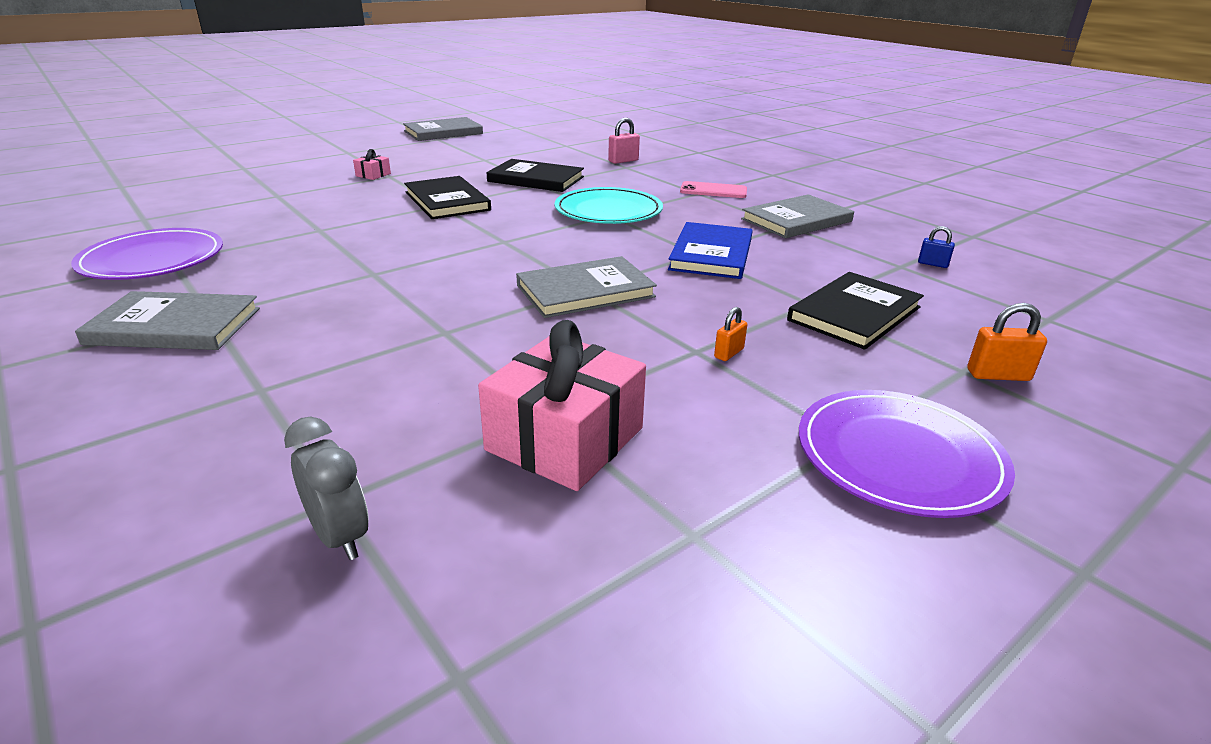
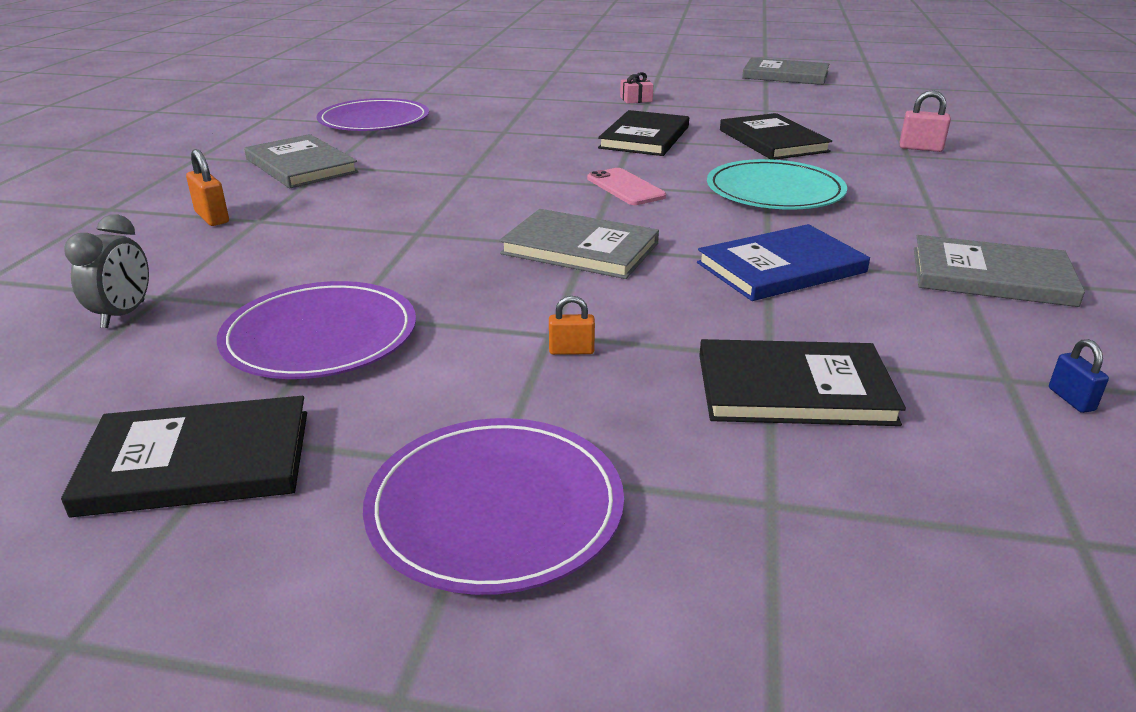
camera: 50 degrees right, 0 degrees up
(565, 439) = (320, 336): pink gift -> purple plate
(708, 572) = (197, 461): none -> black book
(713, 191) = (958, 210): pink phone -> pink phone (625, 187)
(998, 375) = (803, 534): orange padlock -> orange padlock (212, 217)

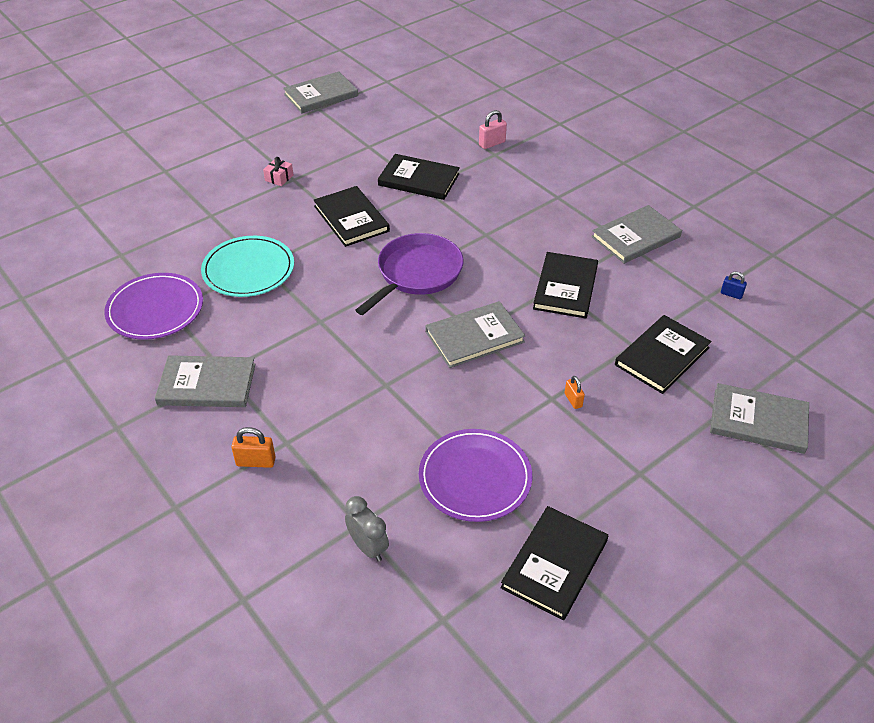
camera: 50 degrees left, 15 degrees up
(495, 508) = (665, 486): purple plate -> none
(571, 351) = (573, 400): orange padlock -> orange padlock turned 60 degrees counterclockwise
(625, 187) = (416, 273): pink phone -> purple pan
(774, 191) = (484, 228): turquoise plate -> turquoise plate (248, 269)
(781, 267) = (565, 287): blue book -> black book
(823, 560) = (758, 421): none -> grey book

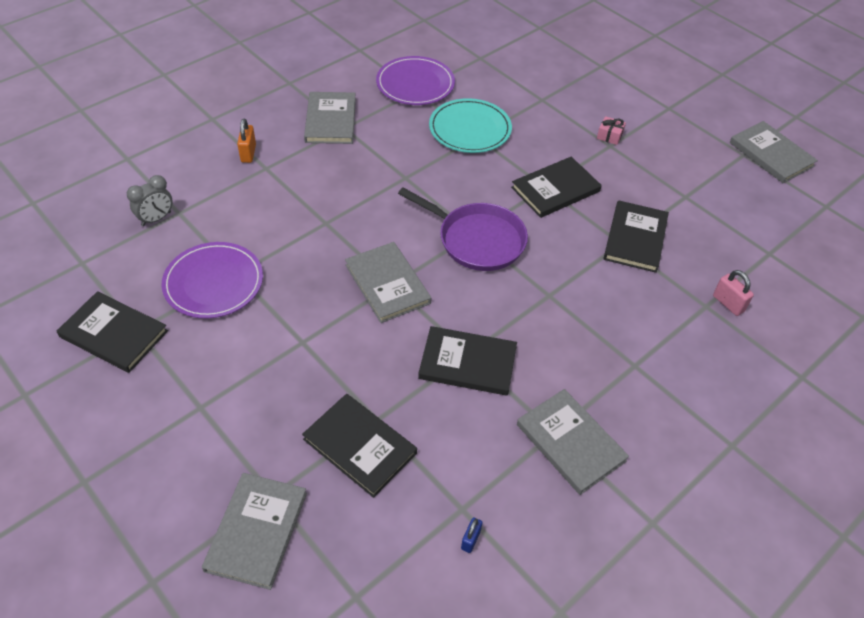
camera: 85 degrees right, 5 degrees up
(573, 400) = (299, 359): orange padlock -> none

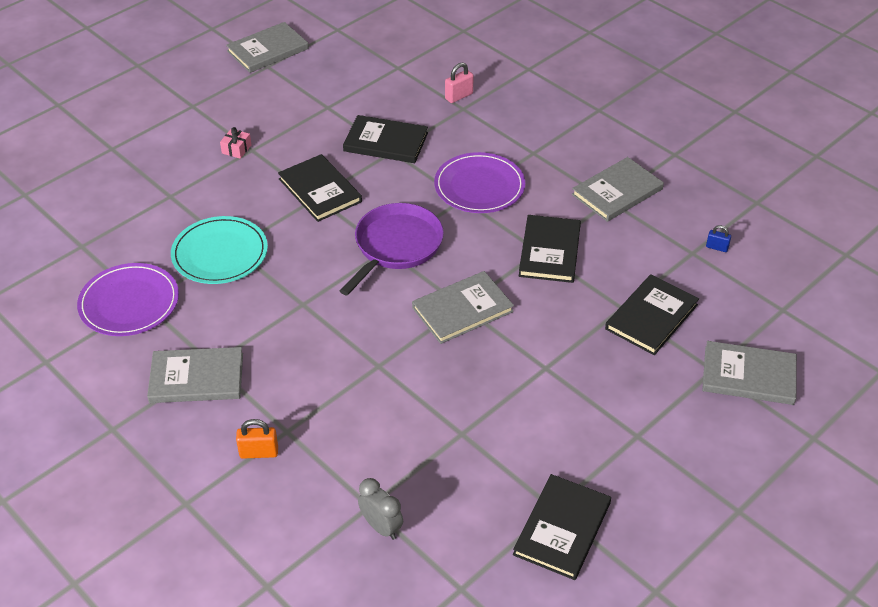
camera: 90 degrees left, 5 degrees down
(213, 283) = (477, 452): purple plate -> purple plate (479, 186)

